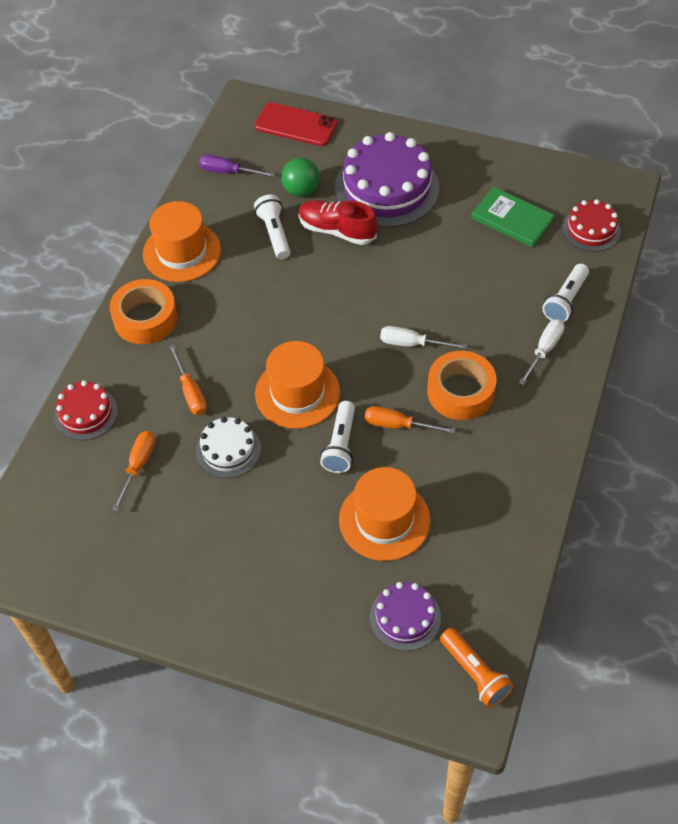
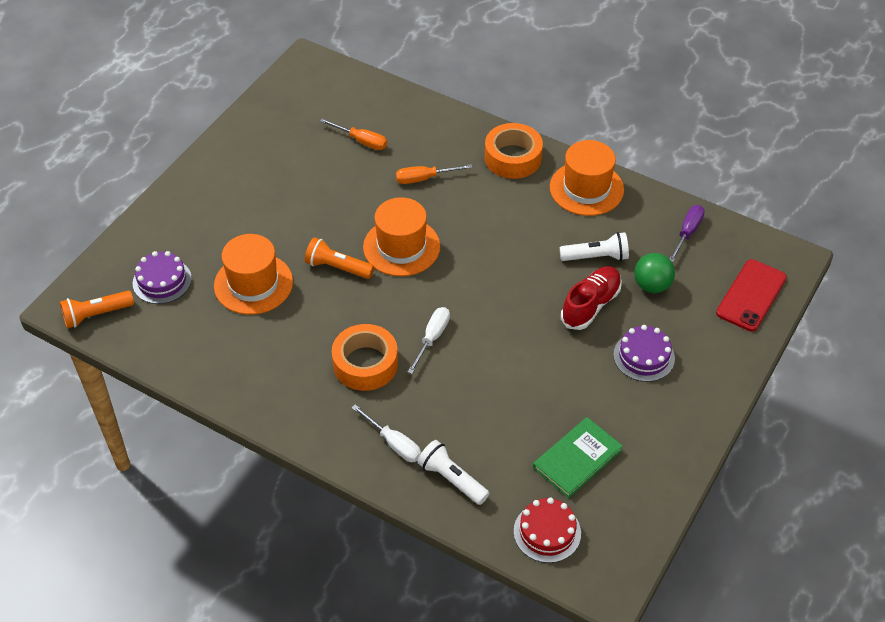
camera: 100 degrees right, 5 degrees down
(85, 413) = (423, 115): red cake -> none
(228, 450) = (358, 195): white cake -> none
(341, 445) = (337, 267): white flashlight -> orange flashlight
(386, 188) = (644, 356): purple cake -> purple cake, size x0.54
(398, 425) = (344, 310): orange screwdriver -> none

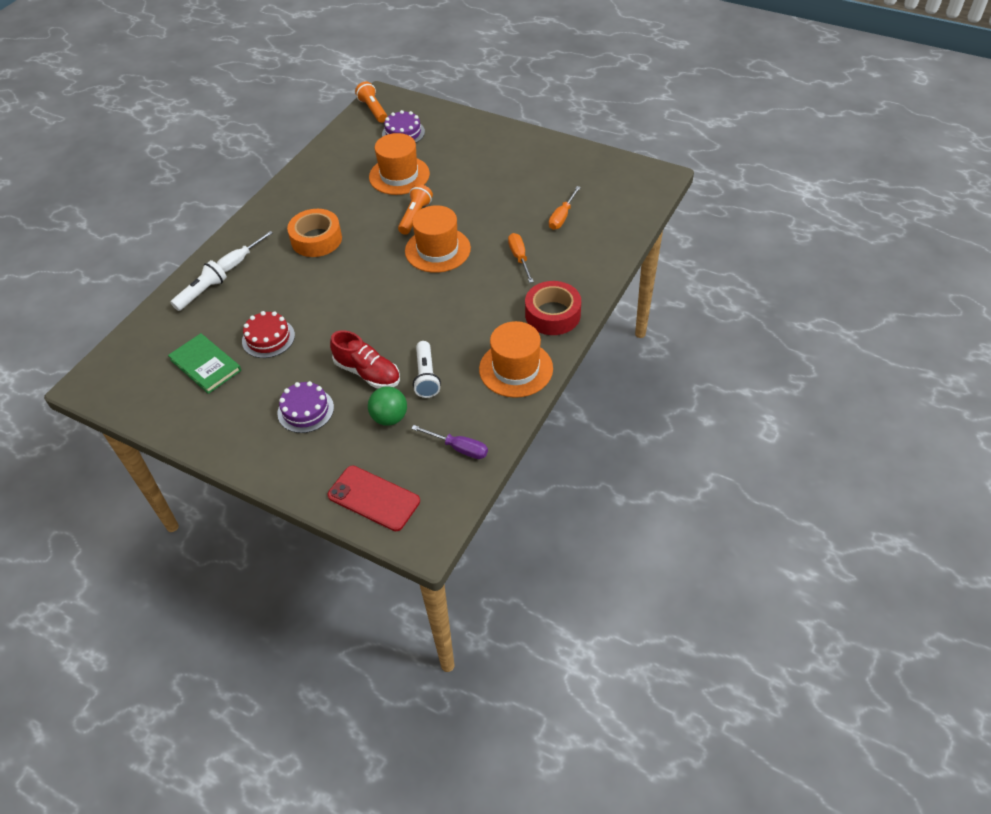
camera: 90 degrees right, 0 degrees up
(432, 338) = (338, 274): white screwdriver -> none
(513, 158) = (552, 314): orange tape -> red tape
(547, 532) = (143, 348): red cake -> red cake (268, 338)

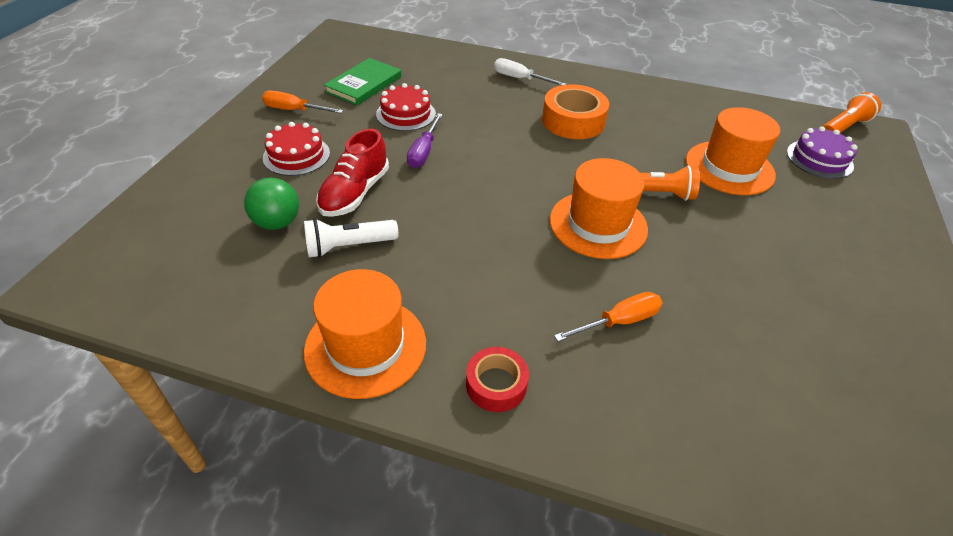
camera: 75 degrees right, 5 degrees down
(202, 293) = (465, 66): white flashlight -> none
(305, 410) = (296, 155): purple cake -> red cake
(373, 498) = (147, 228): red phone -> none
(459, 448) = (212, 297): purple screwdriver -> purple screwdriver (424, 152)
(552, 314) = (496, 384): red tape -> red tape, size x0.62
(562, 217) = (753, 372): orange screwdriver -> orange screwdriver (294, 110)

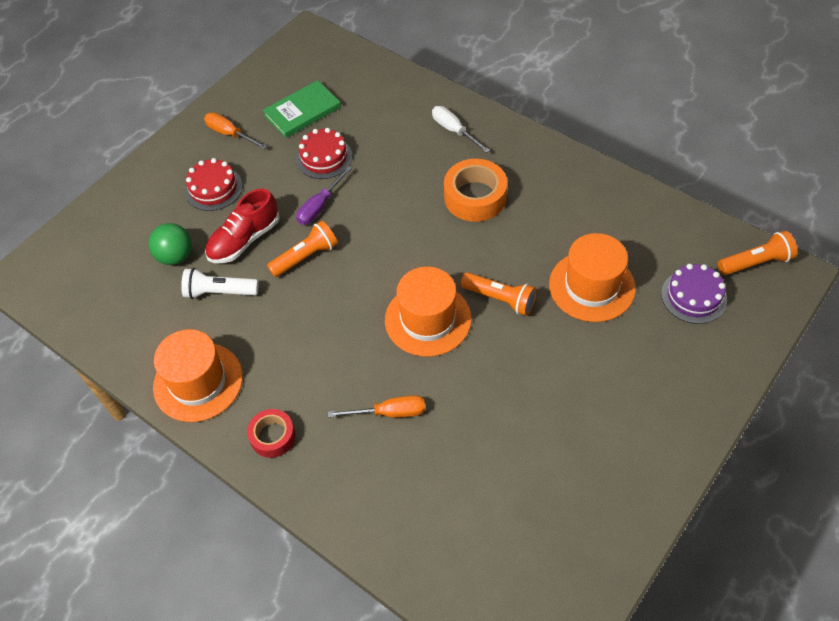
camera: 25 degrees right, 10 degrees up
(433, 195) = (306, 256): none -> orange flashlight

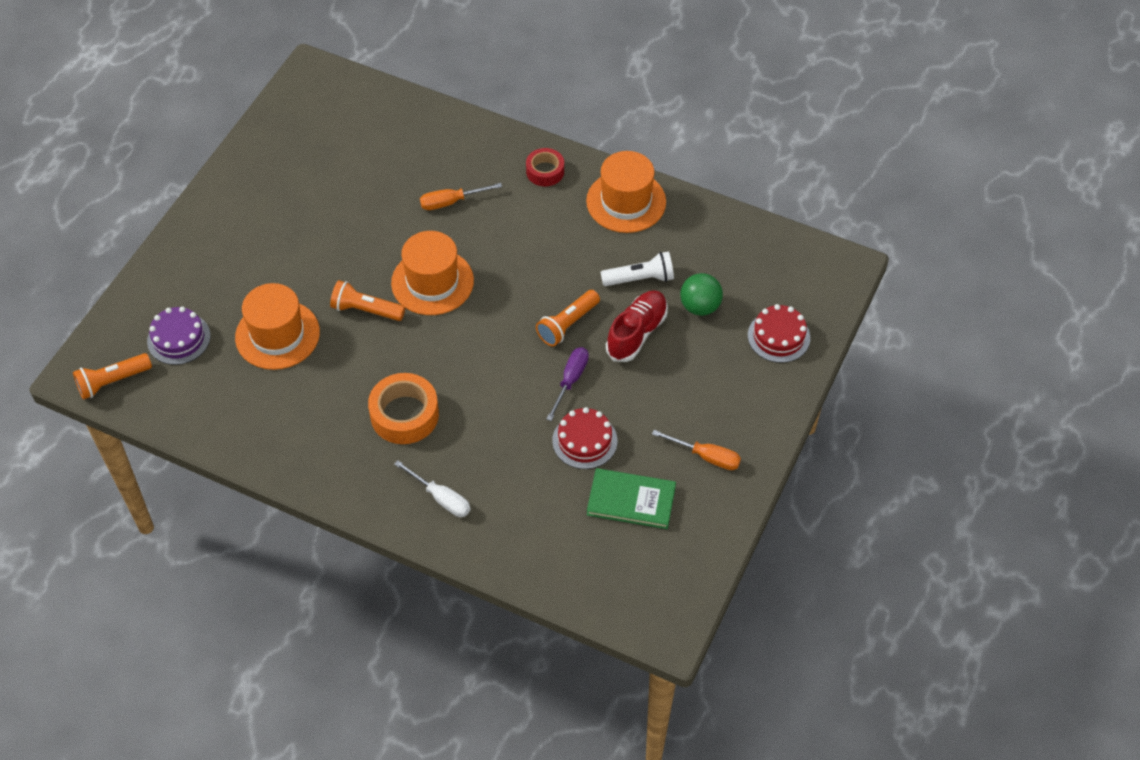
camera: 165 degrees right, 0 degrees up
(213, 188) = (694, 385): red cake -> red cake (778, 336)
(302, 111) = (631, 500): green book -> green book turned 60 degrees clockwise

